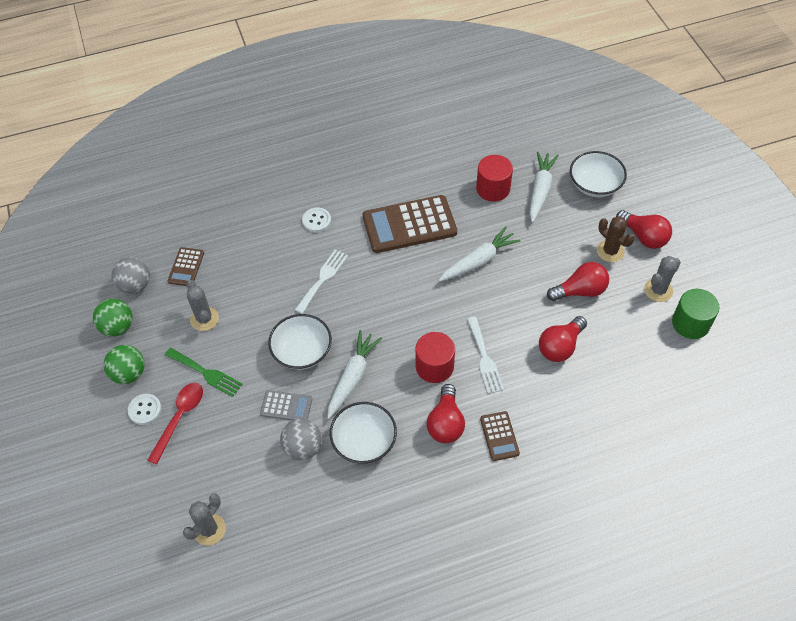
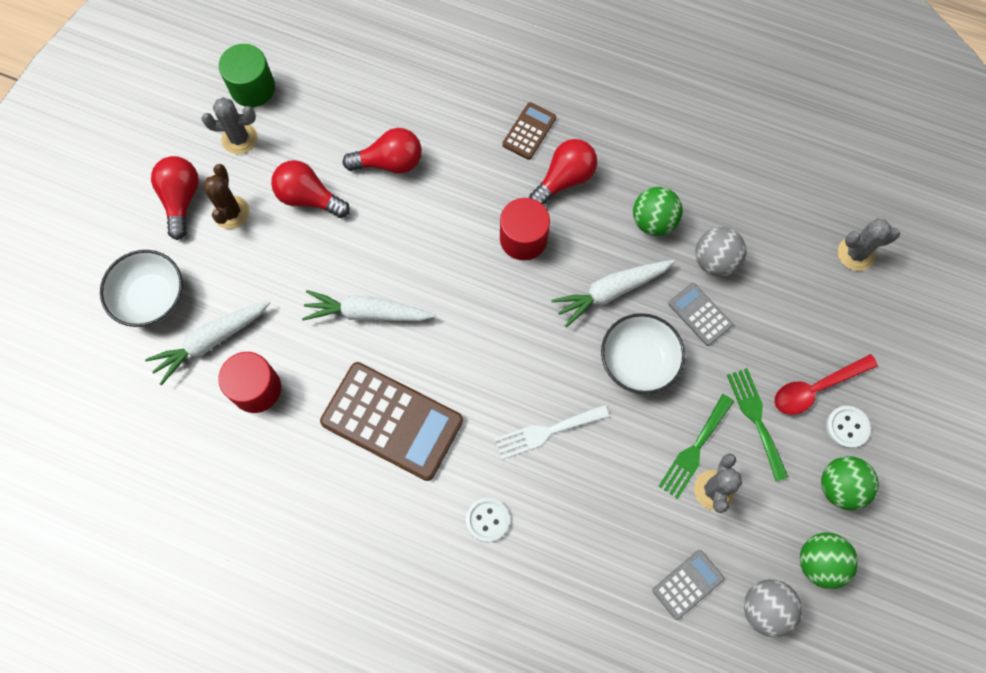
camera: 140 degrees left, 15 degrees up
(186, 267) = (688, 584): brown calculator -> grey calculator
(231, 330) = (694, 449): none -> green fork
(364, 442) = (653, 221): white bowl -> green ball
(484, 358) = (469, 208): white fork -> none

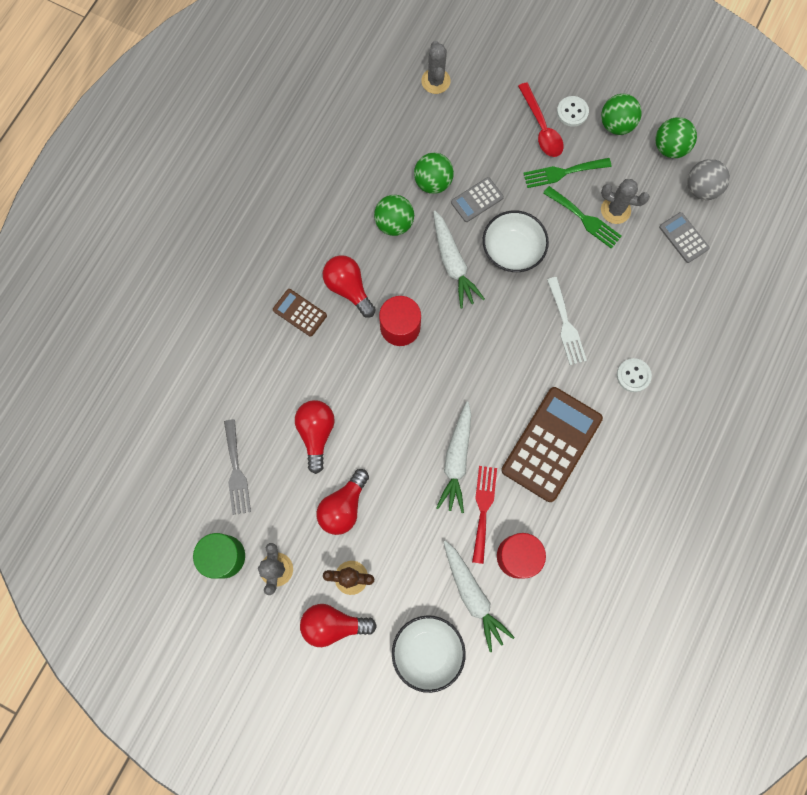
camera: 85 degrees left, 5 degrees up
(310, 346) = (483, 509): none -> red fork
(343, 89) = (236, 471): none -> grey fork
(715, 261) = (433, 182): grey ball -> green ball

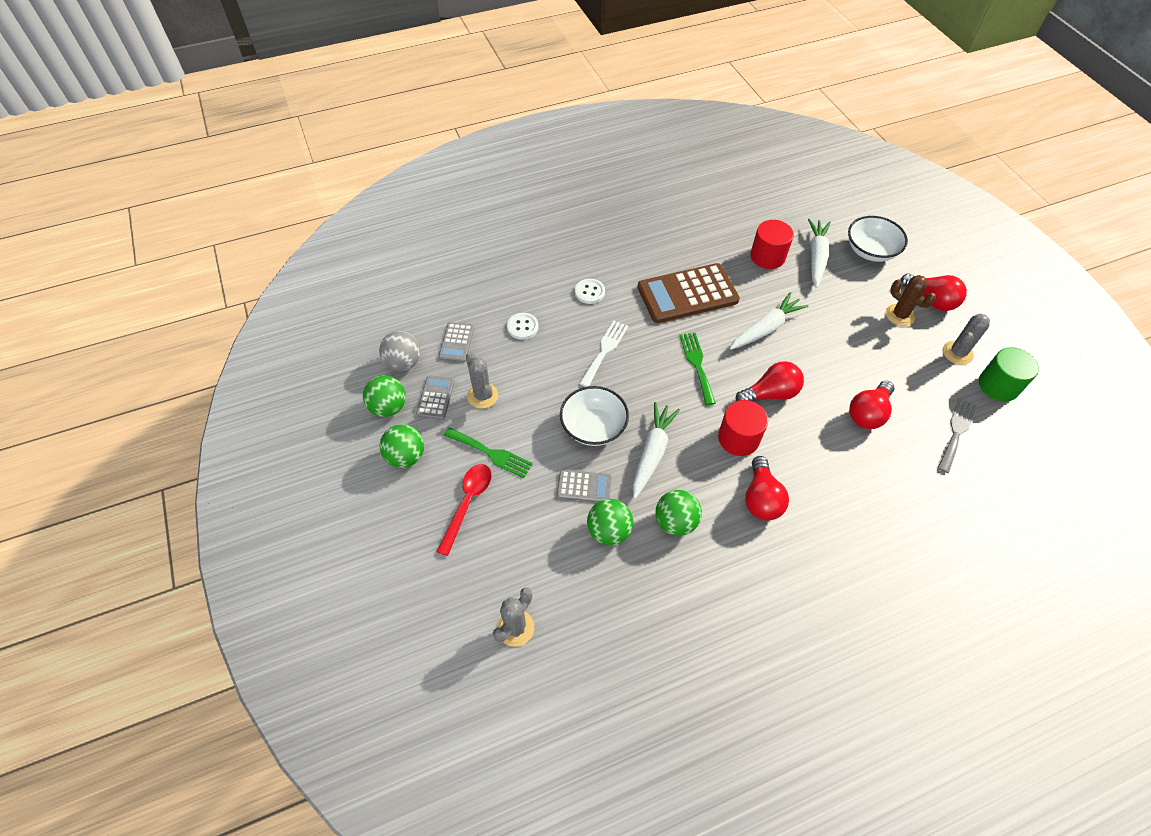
camera: 140 degrees left, 20 degrees down
(300, 312) = (821, 511): brown calculator -> none
(343, 506) = (877, 356): red light bulb -> red light bulb (770, 394)
(483, 509) = (770, 292): red fork -> none
(572, 112) = (427, 495): white button -> white button (522, 327)
(584, 219) = (513, 407): green fork -> green fork (697, 364)
(646, 181) = (436, 398): none -> grey calculator

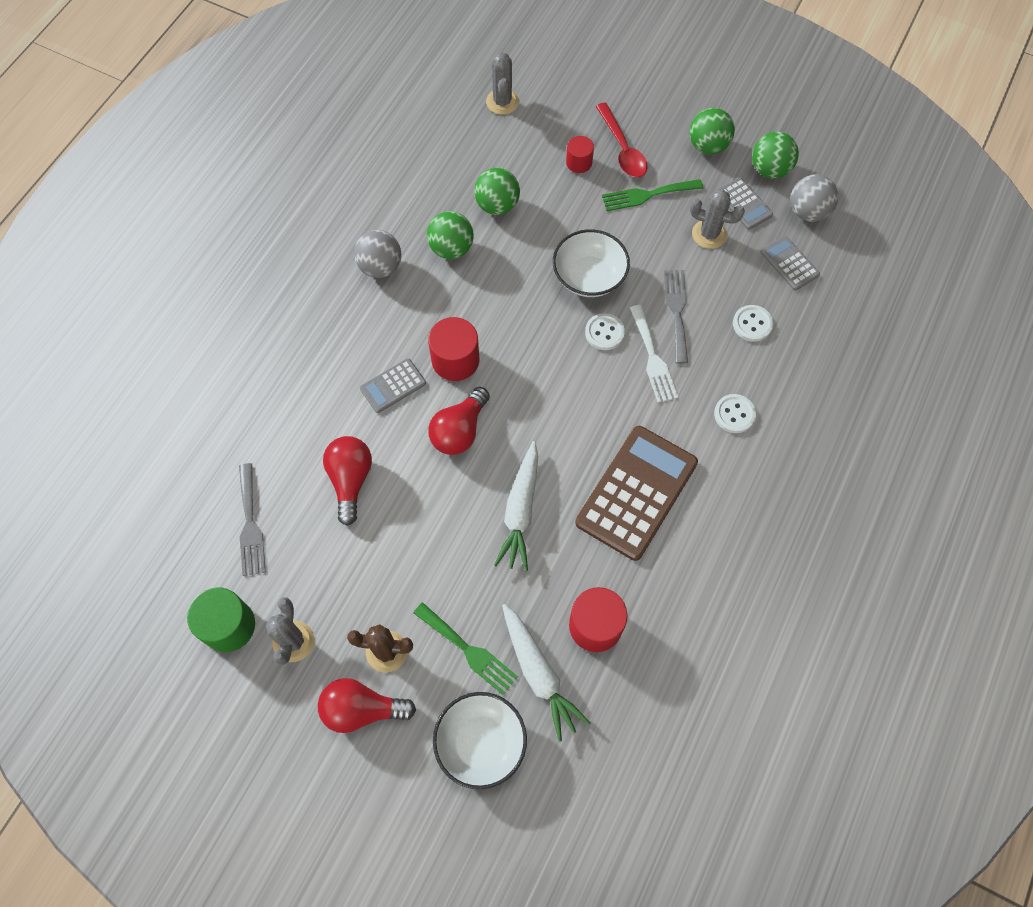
camera: 140 degrees right, 10 degrees up
(511, 518) = (579, 162): none -> red cylinder
(559, 365) = (677, 311): none -> grey fork
(584, 486) = (548, 223): grey calculator -> grey calculator (393, 386)
(620, 385) = (604, 332): none -> white button
(652, 452) = (519, 291): white carrot -> none
(697, 364) = (554, 410): green fork -> green fork (468, 650)
(744, 549) = (380, 267): none -> grey ball
(761, 498) = (396, 318): red light bulb -> none

